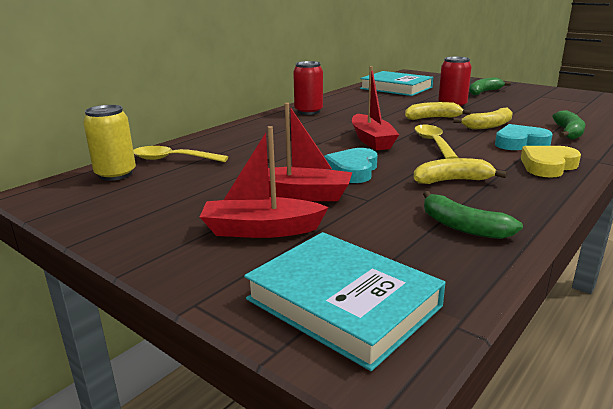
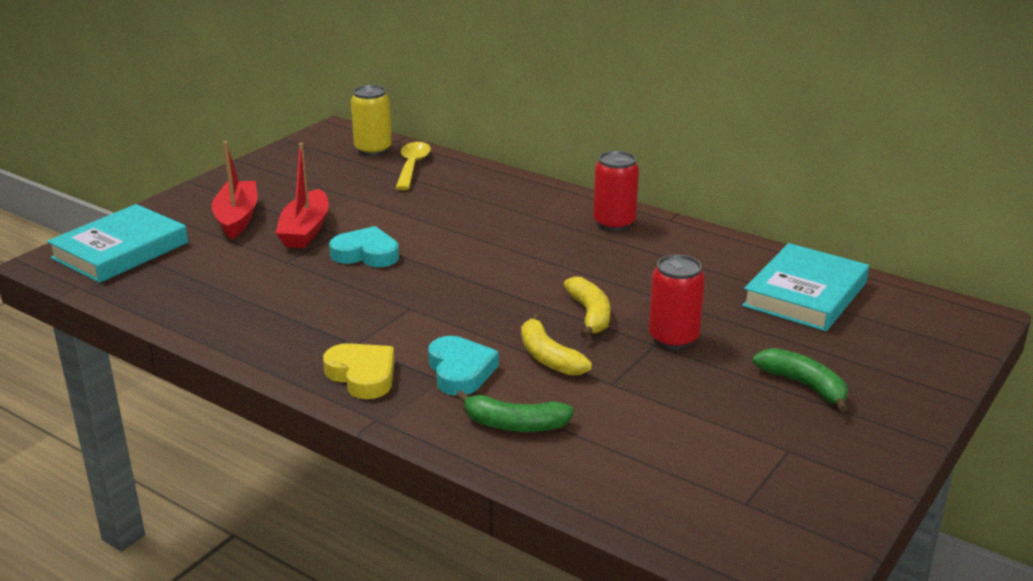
camera: 85 degrees right, 5 degrees up
(372, 140) = (474, 266): red boat -> none
(433, 143) = (461, 306): yellow spoon -> none
(452, 180) = (325, 307): yellow banana -> none
(462, 227) = (213, 302): green banana -> none

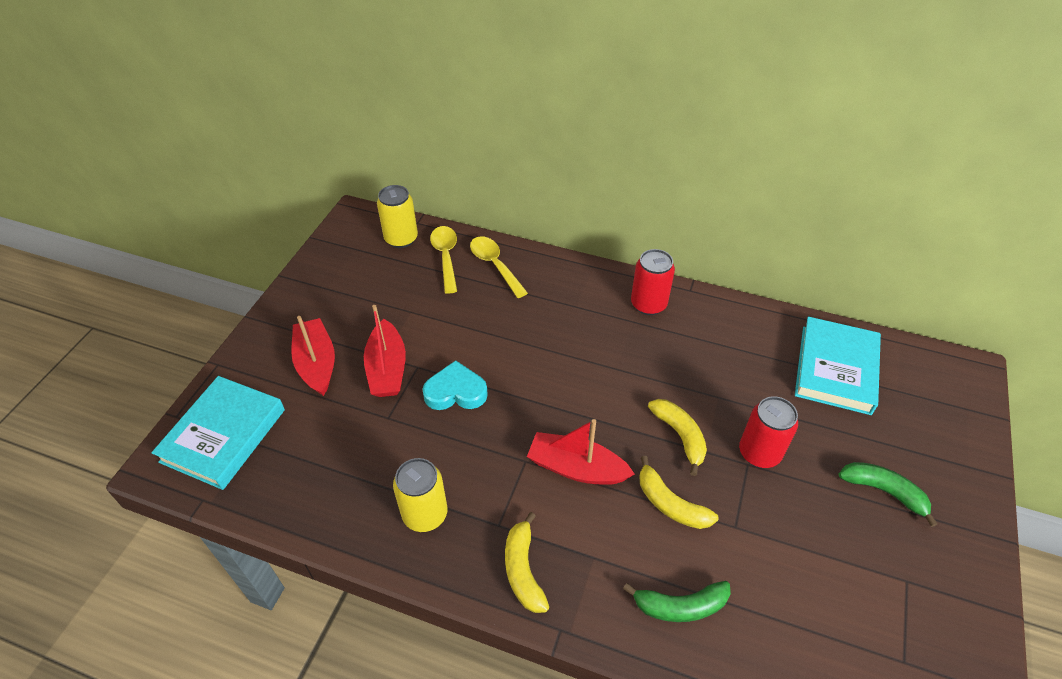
camera: 15 degrees left, 20 degrees up
(285, 326) = (425, 514): none -> yellow can
(362, 375) = (523, 570): yellow heart -> yellow banana
(460, 371) = (605, 542): turquoise heart -> none
(461, 177) = (495, 265): none -> yellow spoon
(461, 320) = (576, 468): none -> red boat

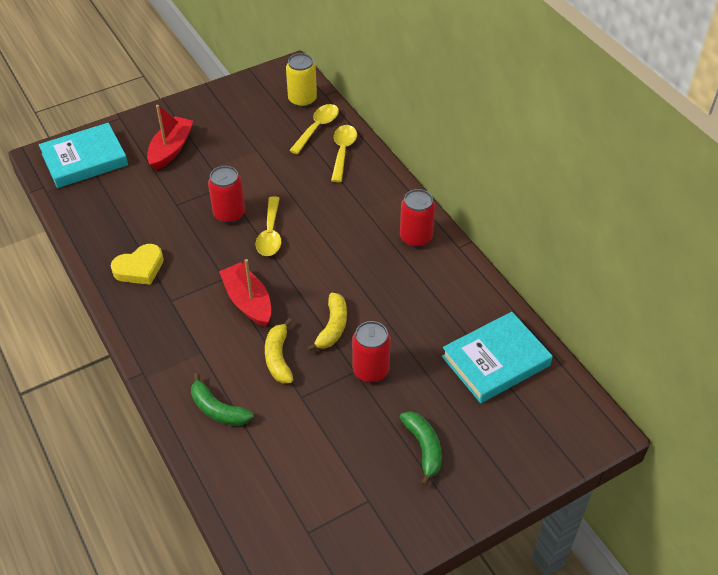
camera: 40 degrees right, 0 degrees up
(387, 369) = (205, 176): red boat -> none
(425, 514) = (139, 268): yellow can -> yellow heart
(455, 392) = (229, 214): turquoise heart -> red can
(519, 385) = (270, 234): none -> yellow spoon
(523, 570) = (157, 331): yellow banana -> none

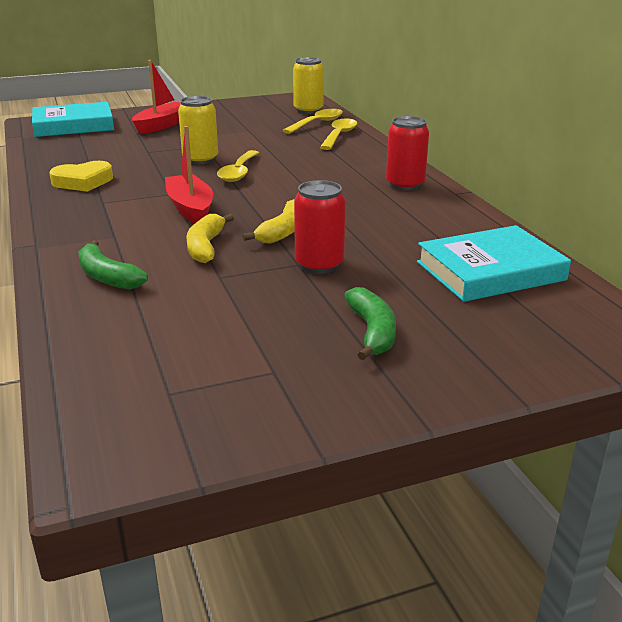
camera: 10 degrees right, 20 degrees down
(229, 214) = (200, 159): red can -> yellow can

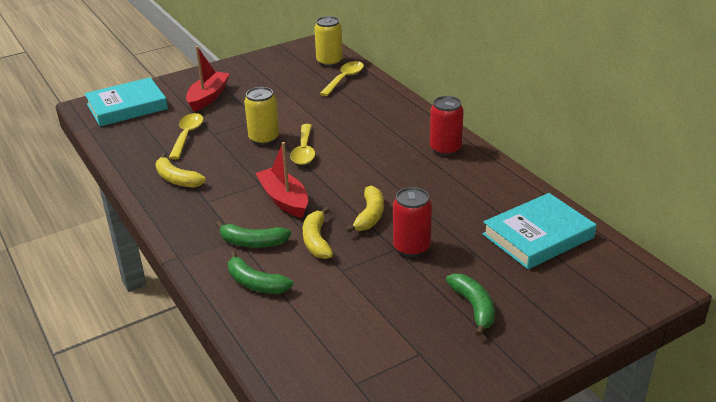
camera: 10 degrees left, 5 degrees up
(83, 182) = (177, 179): yellow heart -> yellow banana
(129, 241) = (252, 242): none -> green banana
(339, 135) = (369, 93): yellow spoon -> yellow spoon (187, 135)

